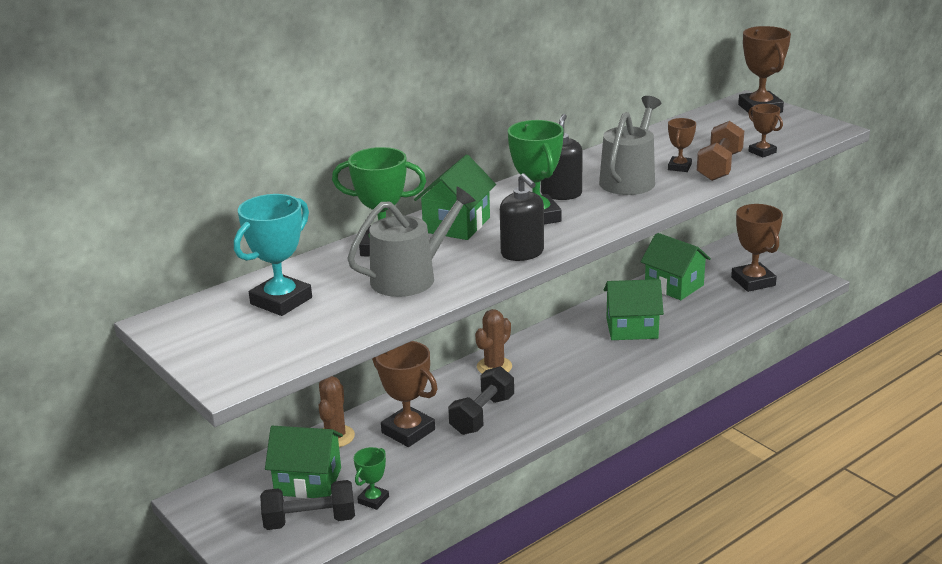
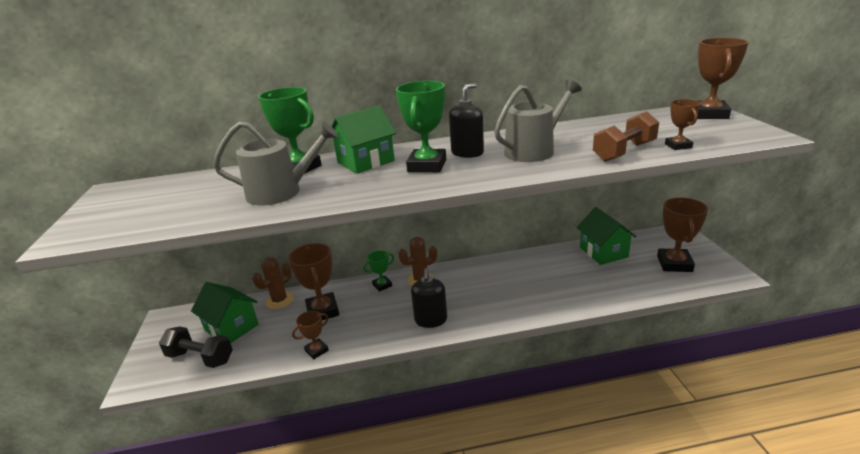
camera: 30 degrees right, 0 degrees up
(281, 301) = (186, 191): turquoise trophy -> none
(373, 500) = (249, 356): green trophy -> green trophy (382, 285)
(482, 415) = (378, 314): black dumbbell -> none
(522, 253) = (379, 190): black soap dispenser -> black soap dispenser (431, 320)
(632, 328) = (543, 277): green house -> none
(679, 167) = (587, 147): brown trophy -> brown trophy (316, 350)

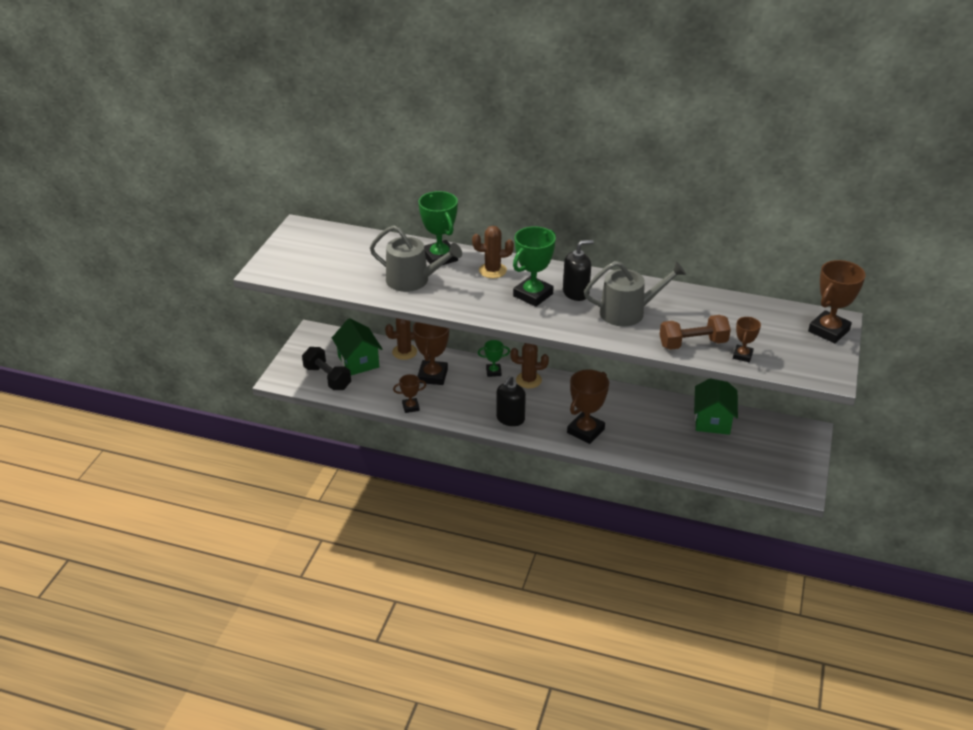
camera: 25 degrees right, 10 degrees up
(366, 162) = (492, 270): green house -> brown cactus
(674, 264) = (763, 458): brown trophy -> brown trophy (585, 431)

